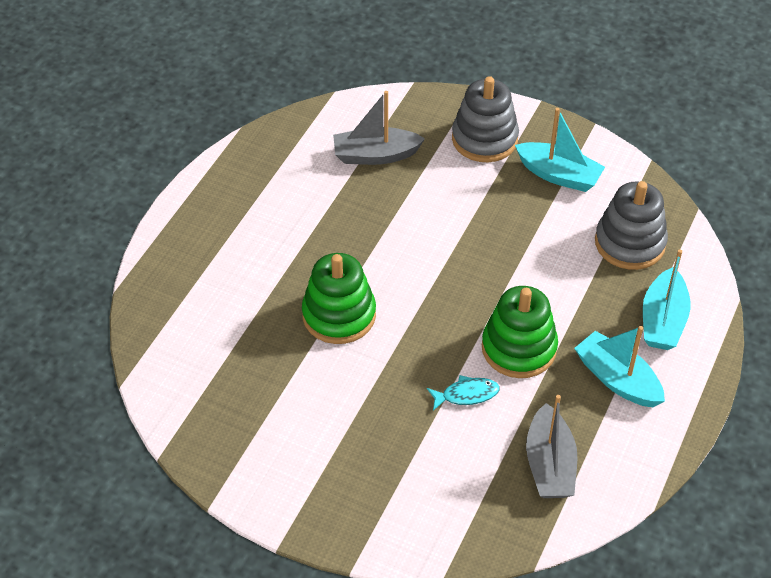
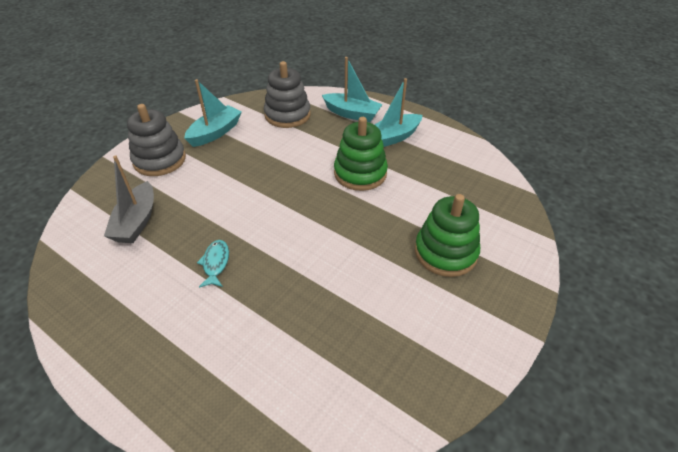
camera: 80 degrees left, 5 degrees down
(339, 315) = (303, 267): green stacking toy -> green stacking toy (445, 252)
(466, 394) = (396, 204): turquoise fish -> turquoise fish (216, 263)
(549, 464) = (457, 175): grey boat -> none

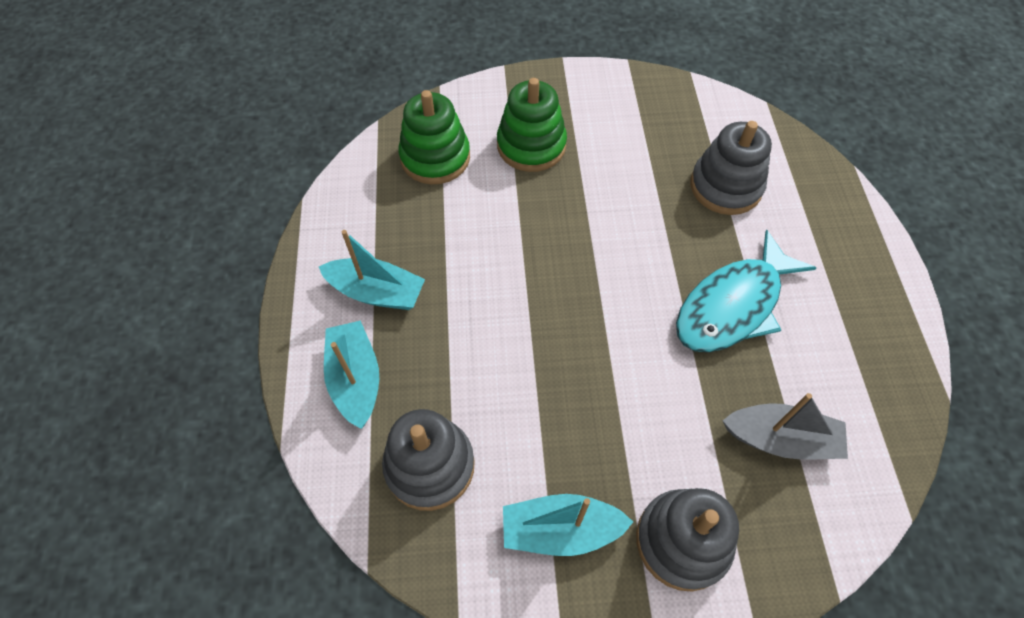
camera: 130 degrees left, 15 degrees up
(136, 222) = (781, 439): grey boat -> grey boat turned 45 degrees clockwise
(216, 263) = (733, 305): turquoise fish -> turquoise fish, size x2.27
(295, 341) = (725, 186): none -> grey stacking toy
(360, 173) = (482, 279): green stacking toy -> green stacking toy (435, 157)

